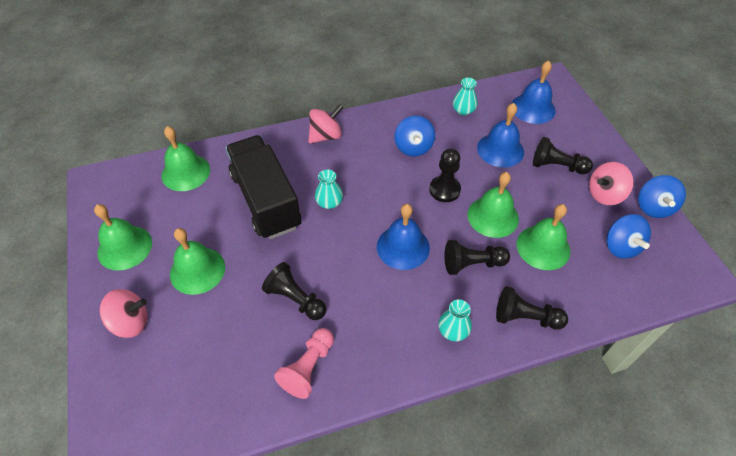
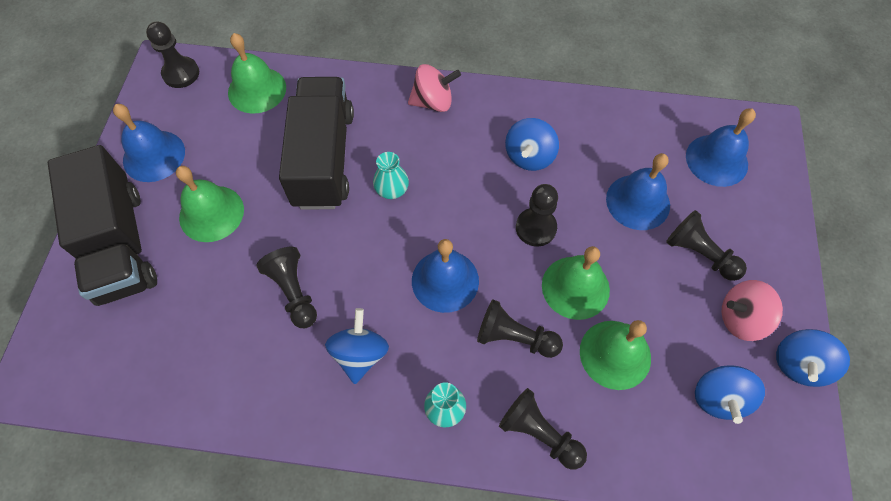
camera: 25 degrees right, 10 degrees up
(115, 182) = (181, 73): none -> black pawn
(124, 247) = (154, 156): green bell -> blue bell
(131, 322) = (119, 244): pink spinning top -> black truck
(308, 368) = (265, 378): pink pawn -> none
(371, 320) = (360, 354): none -> blue spinning top
(463, 110) = (621, 129): turquoise vase -> none

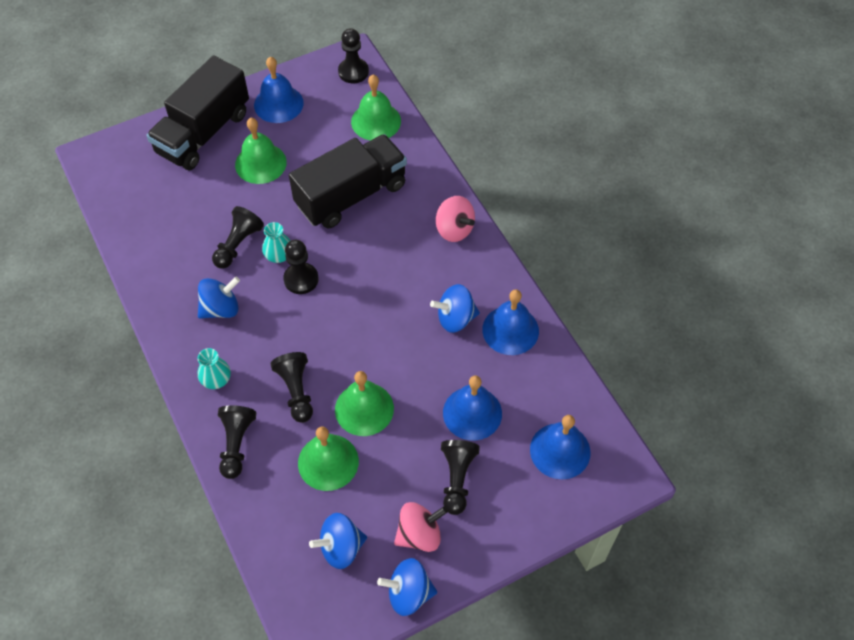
camera: 55 degrees right, 5 degrees down
(392, 189) = (358, 250): turquoise vase -> turquoise vase (279, 255)
(445, 280) = (309, 325): blue bell -> blue bell (510, 330)
(536, 228) = (395, 357): black pawn -> black pawn (301, 279)
(740, 318) = (419, 534): pink spinning top -> pink spinning top turned 105 degrees clockwise

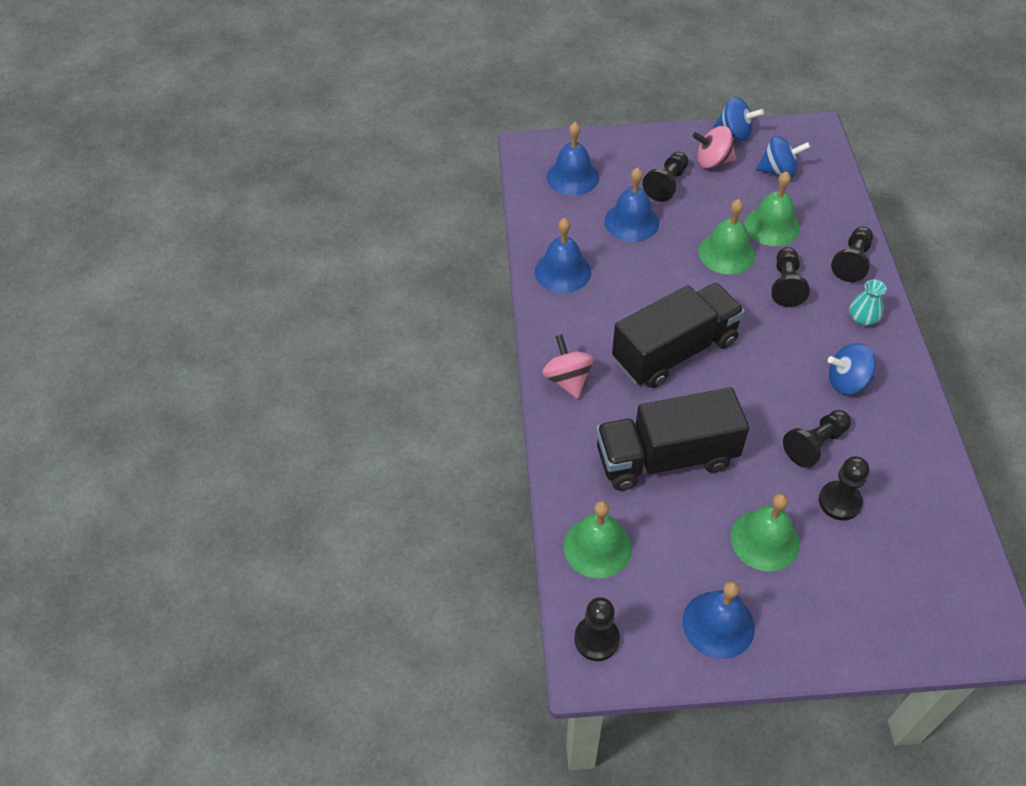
camera: 155 degrees left, 5 degrees down
(203, 133) = (833, 615): black truck -> black truck (674, 351)
(279, 255) = (770, 417): turquoise vase -> none
(301, 279) = (753, 383): black pawn -> black pawn (839, 502)
(455, 318) = (609, 297): blue spinning top -> none

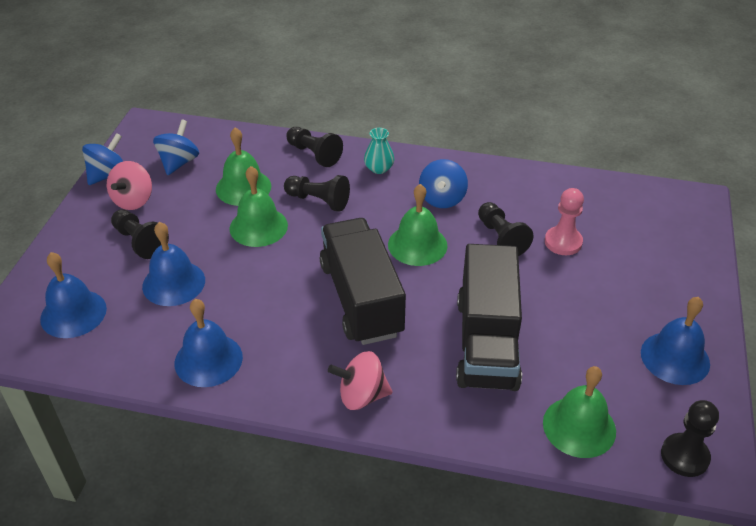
camera: 75 degrees left, 10 degrees down
(765, 540) = (592, 300): green bell -> green bell (417, 245)
(839, 502) = (563, 242): black pawn -> pink pawn

